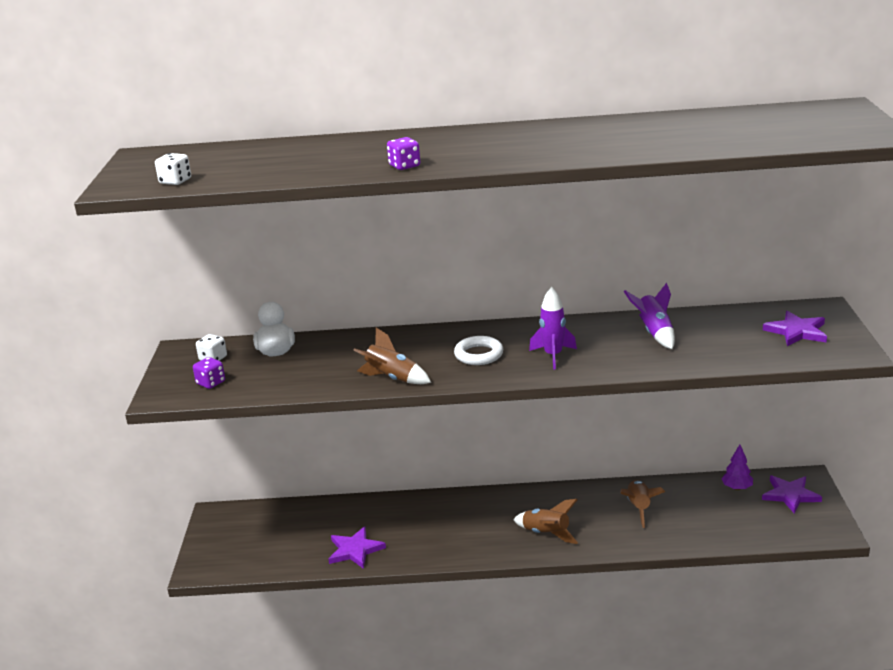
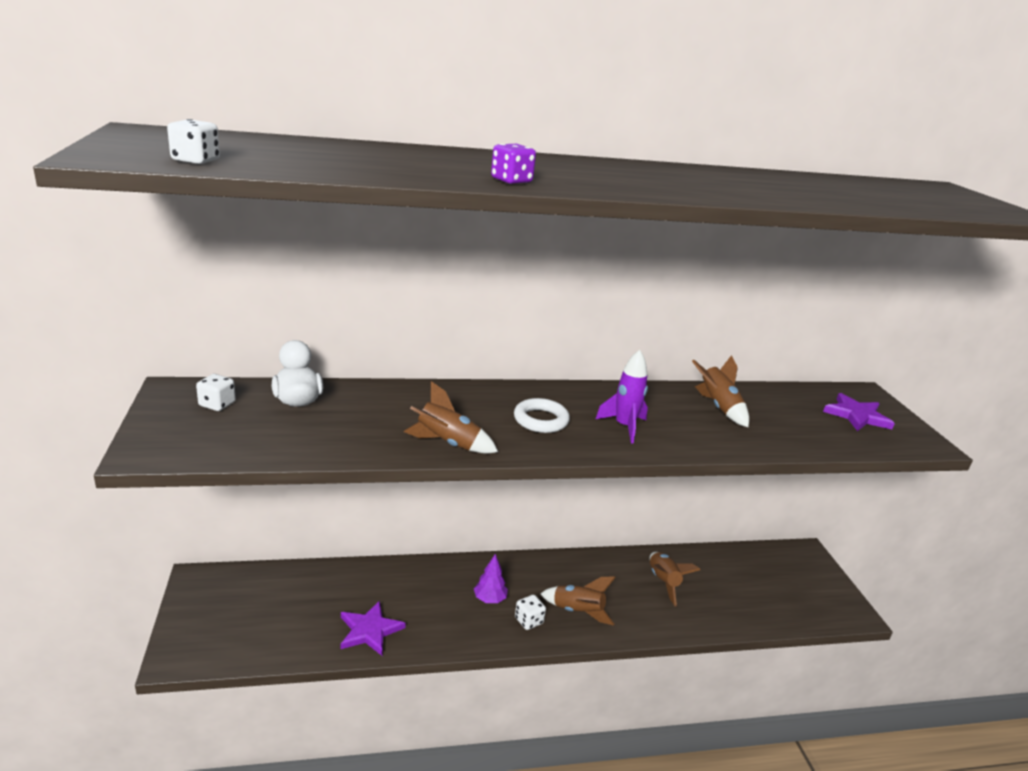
camera: 15 degrees left, 0 degrees up
(211, 383) = (216, 436): purple dice -> none
(498, 541) = (528, 621): none -> white dice
(654, 333) = (718, 407): purple rocket -> brown rocket
(737, 488) = (748, 561): purple tree -> purple tree (489, 599)
(790, 495) = (800, 570): purple star -> none

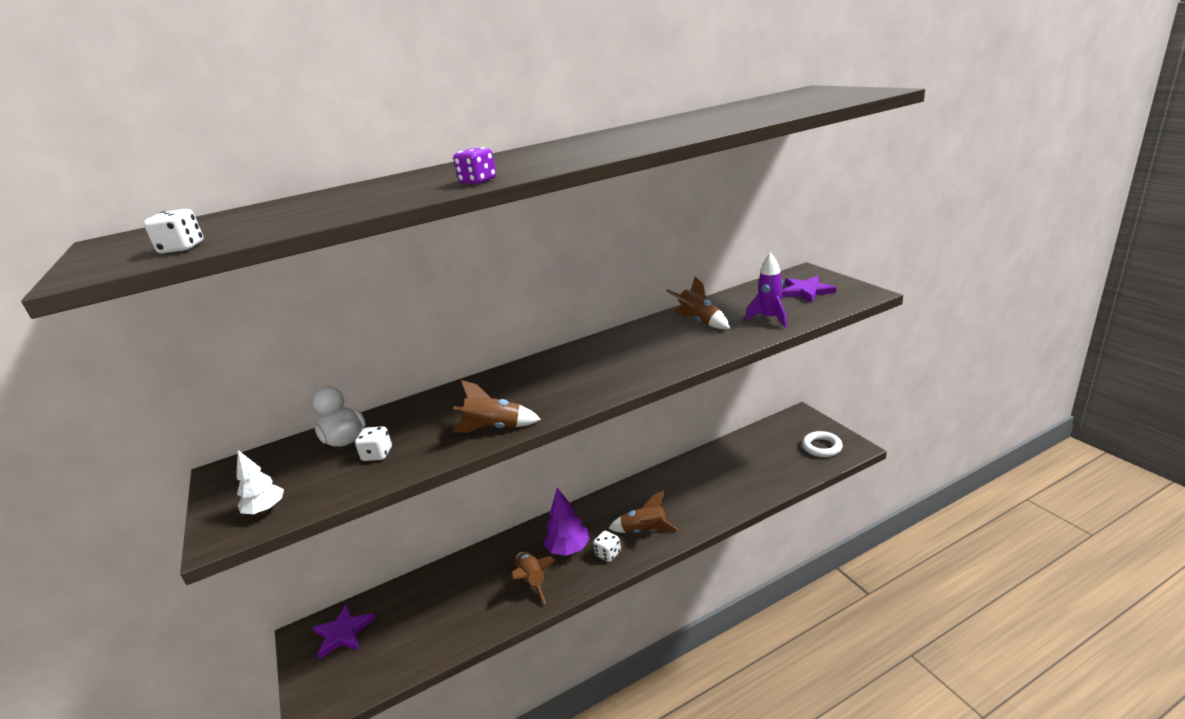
camera: 10 degrees left, 0 degrees up
(195, 443) = (266, 510): none -> white tree
(217, 404) = (271, 469): white dice -> white dice (377, 454)
(369, 630) = (478, 616): purple star -> purple star (343, 633)
(489, 599) = (568, 549): purple tree -> purple tree, size x1.50
(541, 420) = (563, 381): white ring -> white ring (822, 447)
(624, 427) = (633, 362): purple rocket -> purple rocket (770, 319)
(663, 582) = (701, 480): brown rocket -> brown rocket (532, 581)

